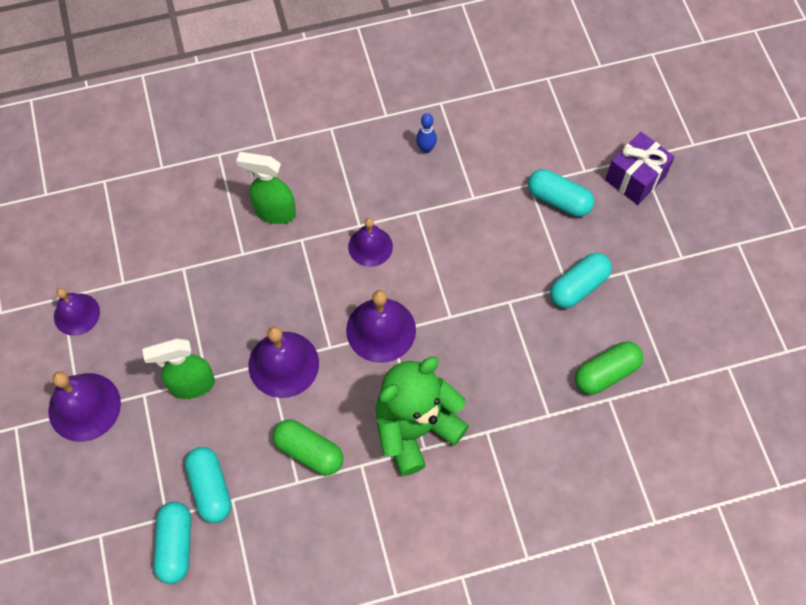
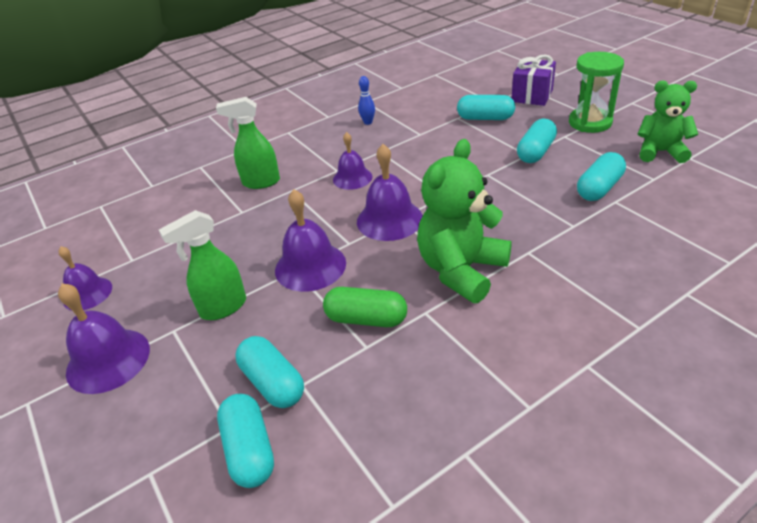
camera: 15 degrees left, 25 degrees down
(606, 373) = (599, 188): green capsule -> turquoise capsule
(667, 260) = (590, 122): none -> green hourglass
(705, 344) = (660, 152): none -> green teddy bear

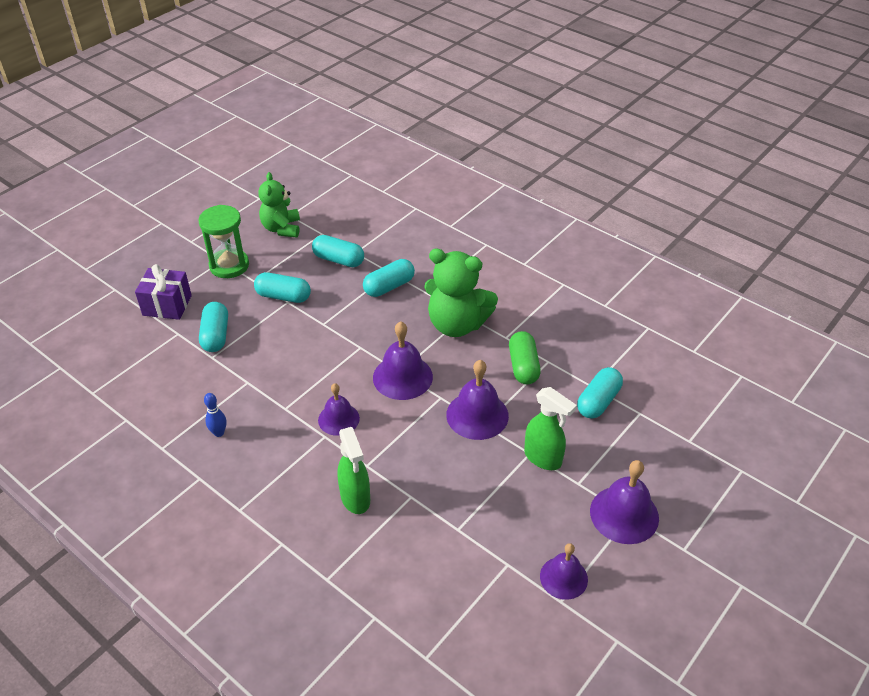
camera: 110 degrees left, 5 degrees up
(250, 450) = (649, 396): turquoise capsule -> turquoise capsule (389, 286)

